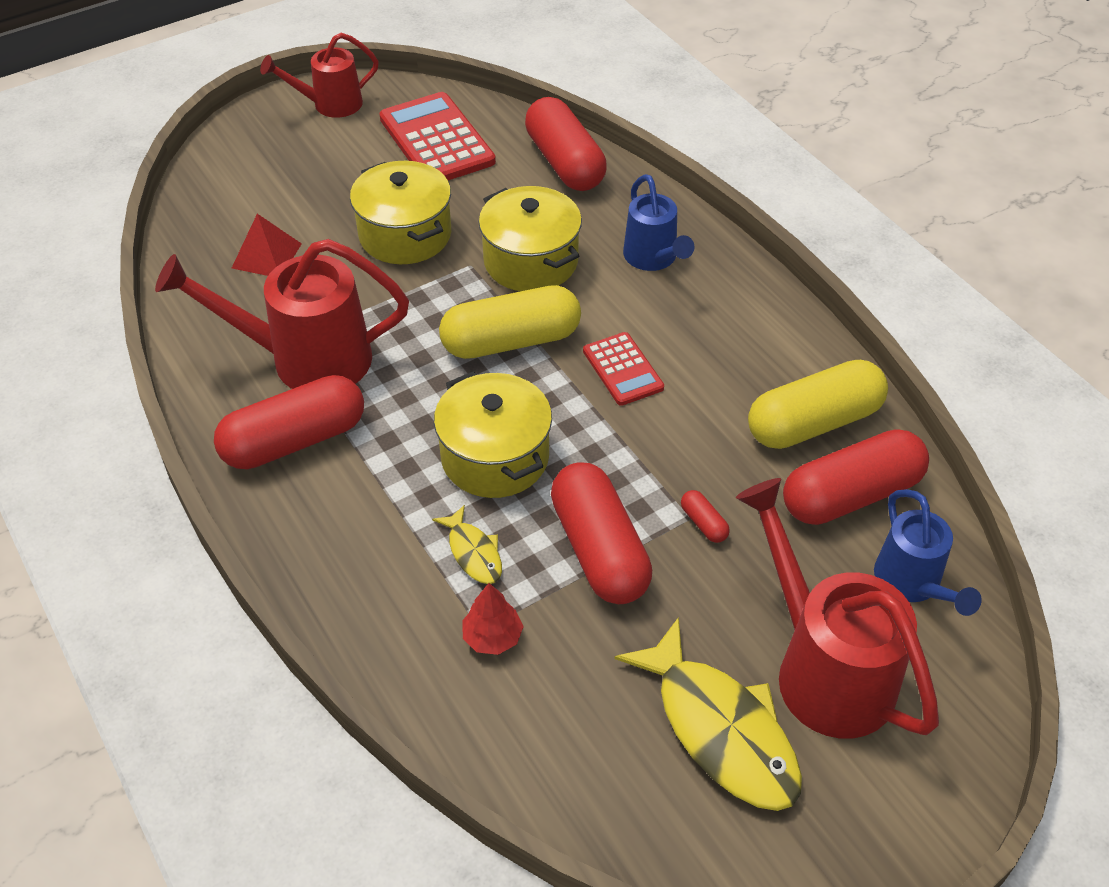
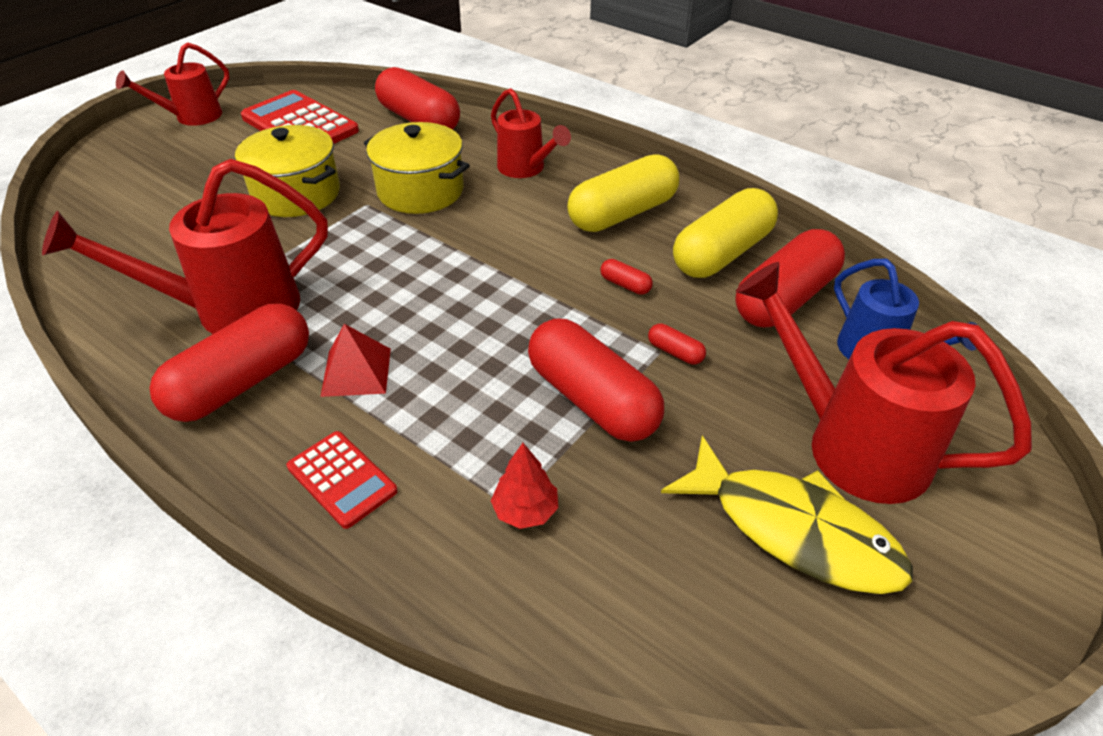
camera: 20 degrees left, 5 degrees down
(266, 256) = (163, 235): red pyramid -> red pyramid (356, 372)
(473, 552) = (470, 436): yellow fish -> none
(495, 457) = (455, 347): yellow pot -> none
(511, 341) = (429, 252): yellow capsule -> yellow capsule (623, 213)
(622, 369) = (540, 251): red calculator -> red calculator (342, 479)
(653, 258) = (525, 169): blue watering can -> red watering can
(691, 433) = (625, 285): none -> red capsule

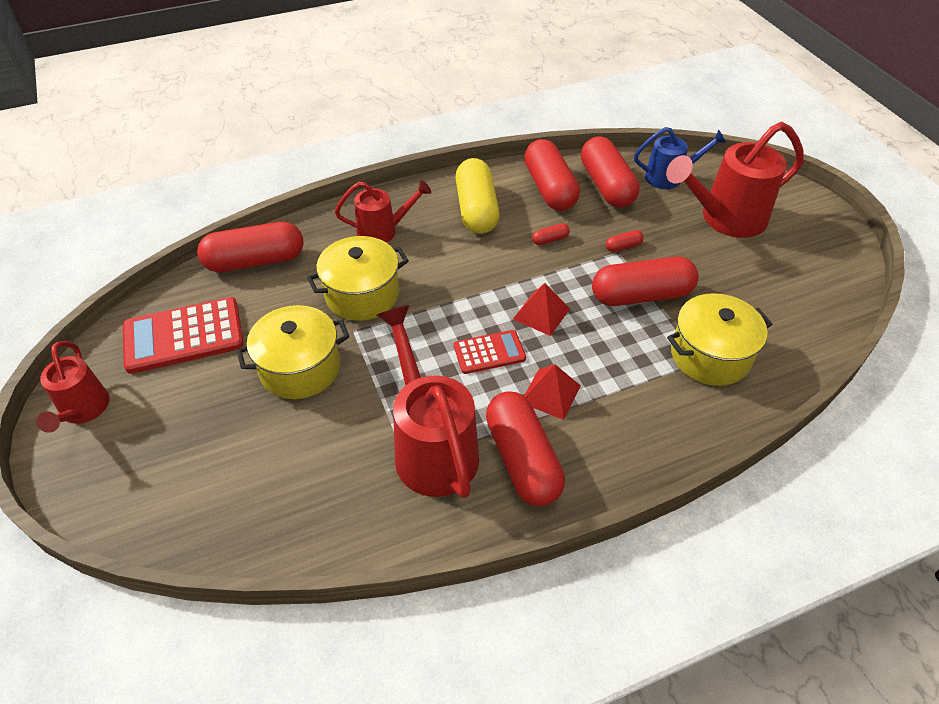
camera: 60 degrees left, 5 degrees up
(232, 309) = (432, 447): red watering can -> red watering can turned 150 degrees clockwise
(342, 479) = (645, 429): red calculator -> red calculator (489, 352)
(486, 321) = (541, 314): none -> red pyramid
(525, 510) = (710, 355): red tree -> yellow pot
(722, 253) = (550, 188): yellow capsule -> red capsule
(794, 530) = (768, 264): yellow fish -> none

